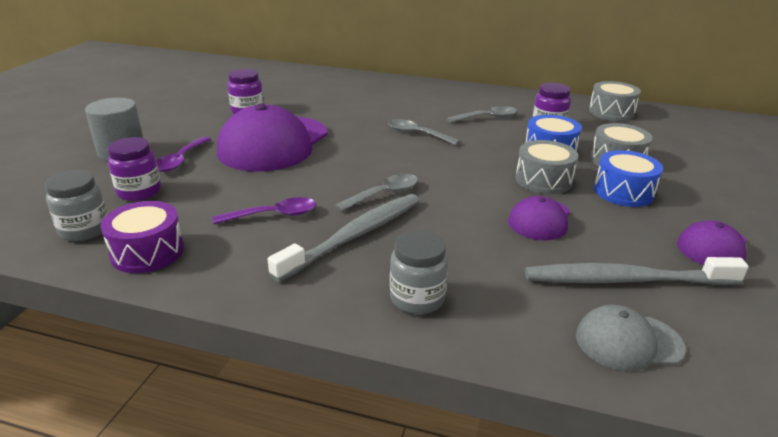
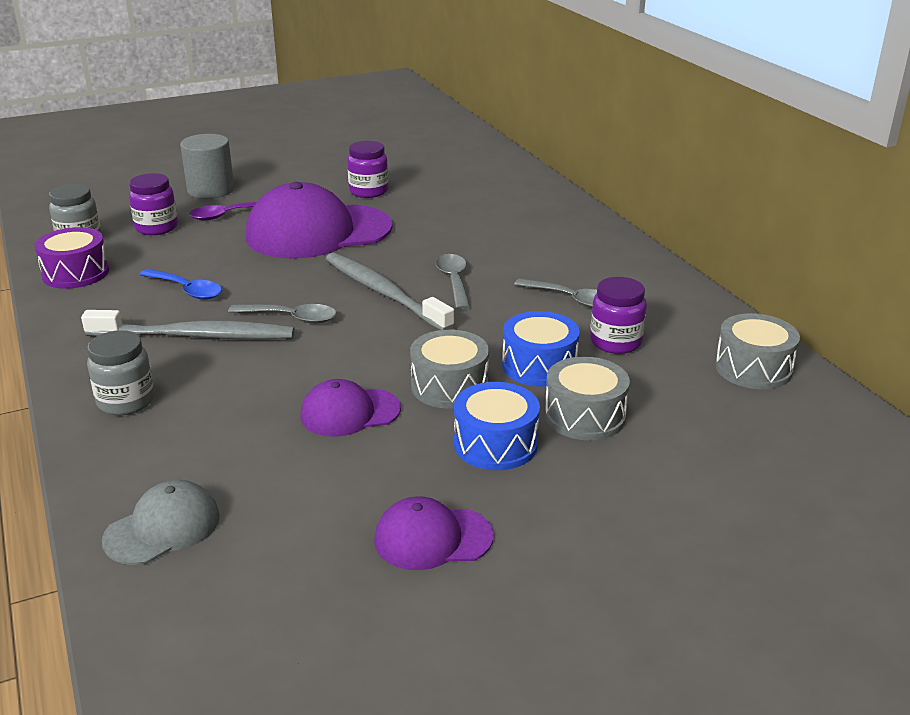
camera: 50 degrees right, 0 degrees up
(273, 215) = (186, 290): purple spoon -> blue spoon
(625, 280) = (279, 498): grey toothbrush -> grey toothbrush (383, 293)
(628, 342) = (163, 528): grey cap -> grey cap turned 90 degrees clockwise

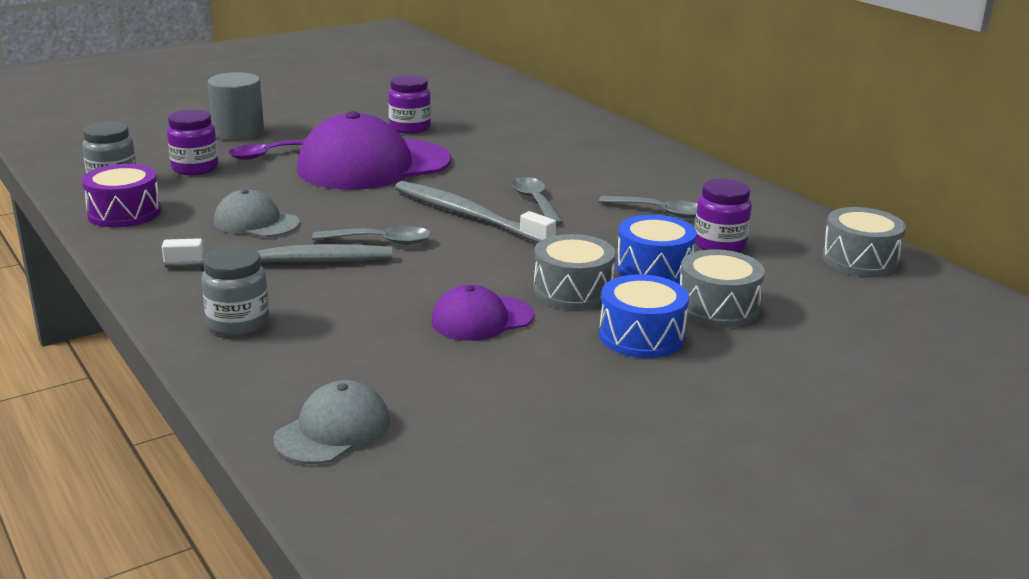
camera: 10 degrees left, 5 degrees down
(186, 290) = (256, 222): blue spoon -> grey cap
(432, 538) = (616, 418): purple cap -> none

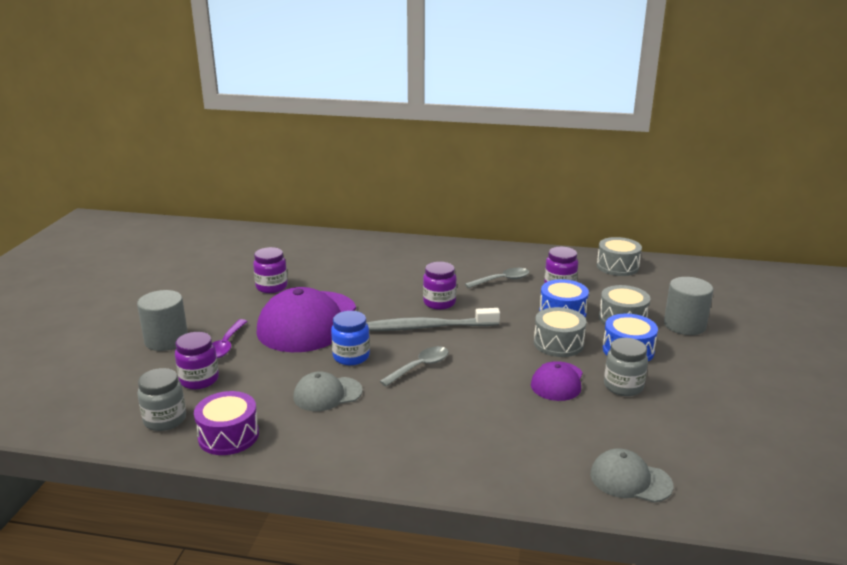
camera: 45 degrees left, 0 degrees up
(238, 324) = (464, 458): grey jar -> grey jar (623, 386)
(286, 262) = (402, 408): grey toothbrush -> none
(333, 430) = (630, 480): grey cap -> grey cap turned 60 degrees counterclockwise
(343, 206) = (351, 357): none -> blue jar
(535, 202) = (439, 303): grey spoon -> purple jar
(792, 352) = (684, 325): none -> grey cylinder

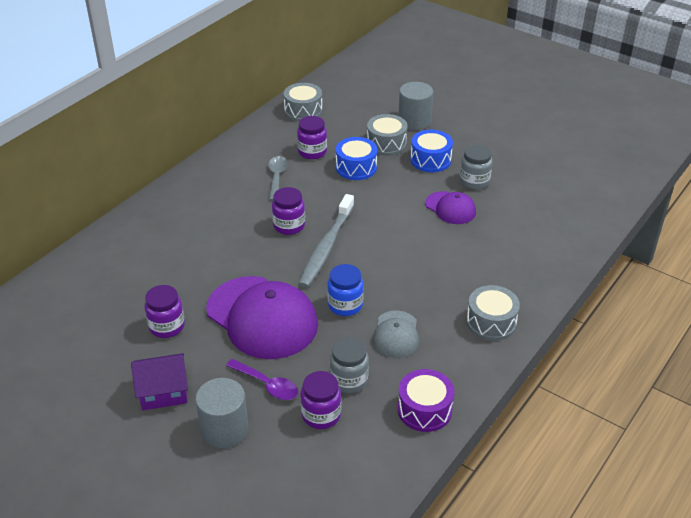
camera: 65 degrees left, 15 degrees up
(165, 420) = (376, 450): grey jar -> grey jar (349, 380)
(198, 305) = (163, 392): none -> purple house
(420, 367) = (387, 270): grey spoon -> none
(558, 343) = (400, 187): grey drum -> grey drum (491, 322)
(630, 480) = (574, 221): grey cap -> none

